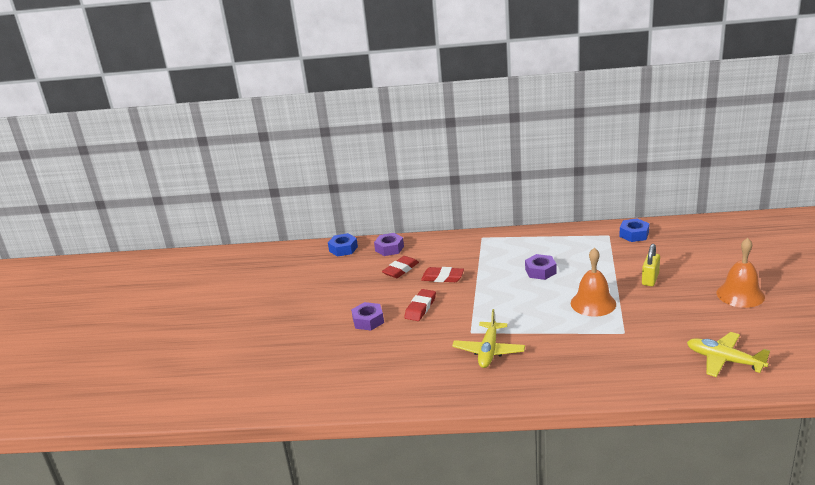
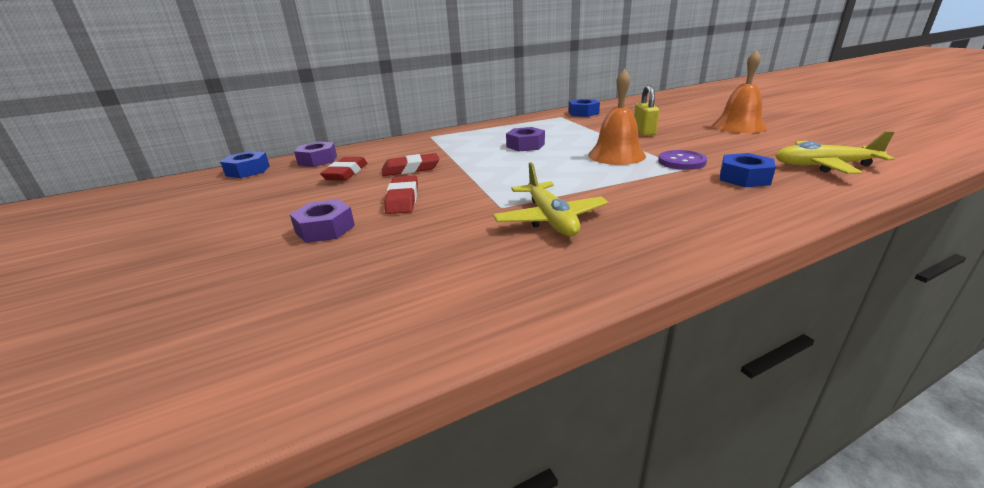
camera: 30 degrees left, 0 degrees up
(629, 325) = (681, 162): none -> purple button
(648, 354) = (744, 178): none -> blue nut

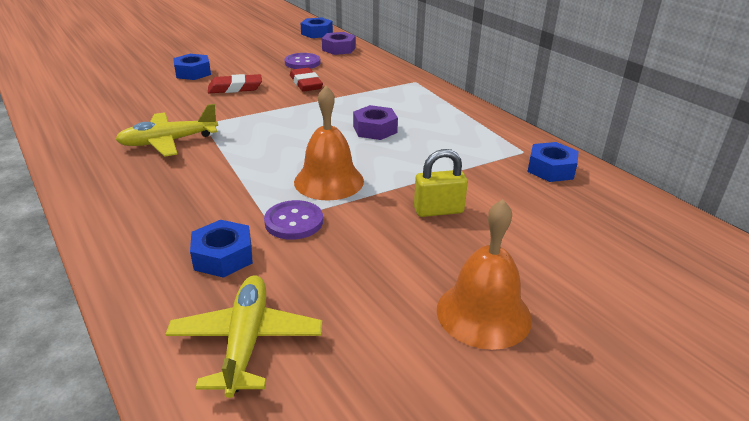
camera: 80 degrees right, 5 degrees up
(325, 229) = (193, 73): purple nut -> blue nut
(346, 173) = (302, 63): red eraser -> purple button

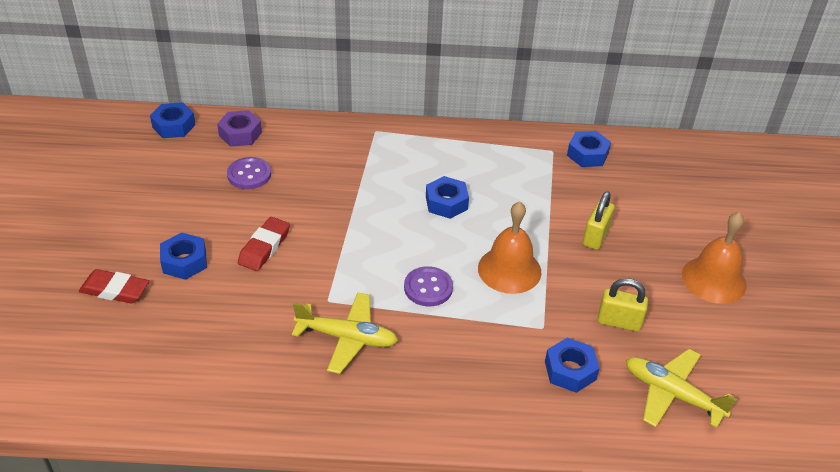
camera: 55 degrees left, 10 degrees up
(168, 142) = (347, 338): yellow plane -> yellow plane turned 90 degrees counterclockwise
(294, 222) = (553, 315): purple button -> purple button (428, 288)
(306, 83) = (306, 196): red eraser -> red eraser (115, 290)
(327, 264) = (619, 322): none -> yellow padlock
(375, 129) = (446, 203): purple nut -> blue nut

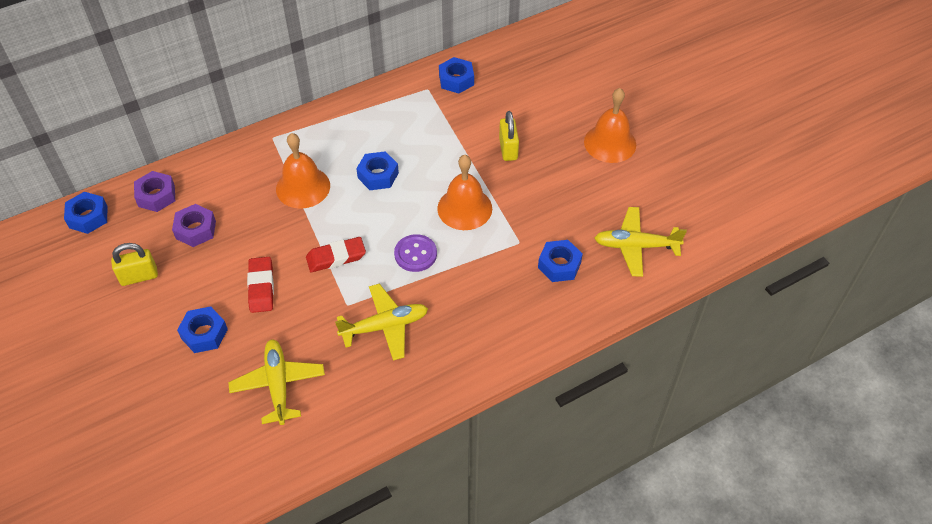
camera: 30 degrees left, 10 degrees up
(115, 290) = (165, 389): red eraser -> red eraser (336, 257)
(209, 338) = (278, 385): none -> yellow plane
(249, 174) = (196, 230): purple button -> purple nut
(369, 182) = (303, 187): none -> orange bell
(619, 322) = (568, 210): yellow padlock -> yellow padlock (139, 276)

